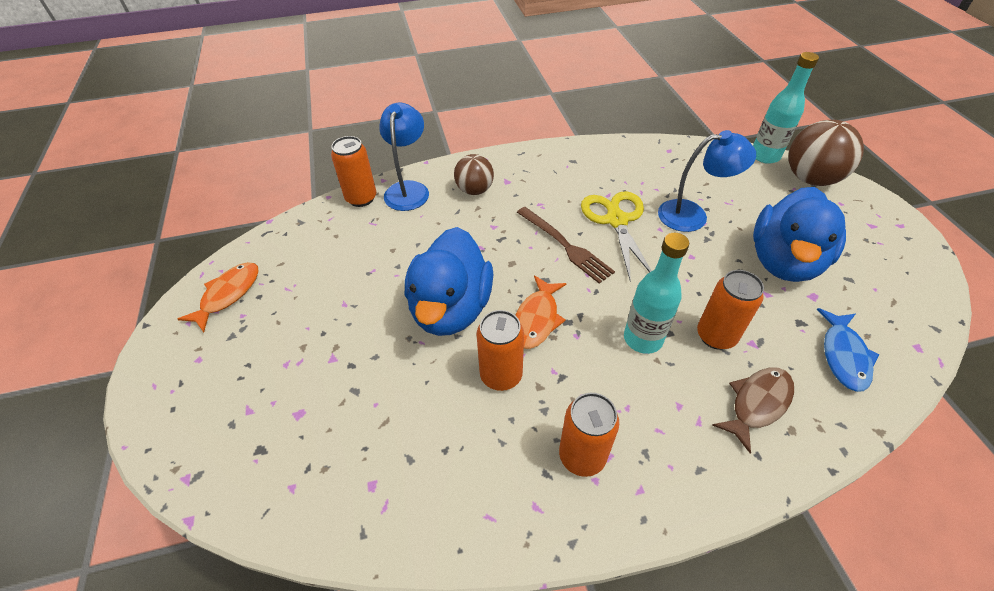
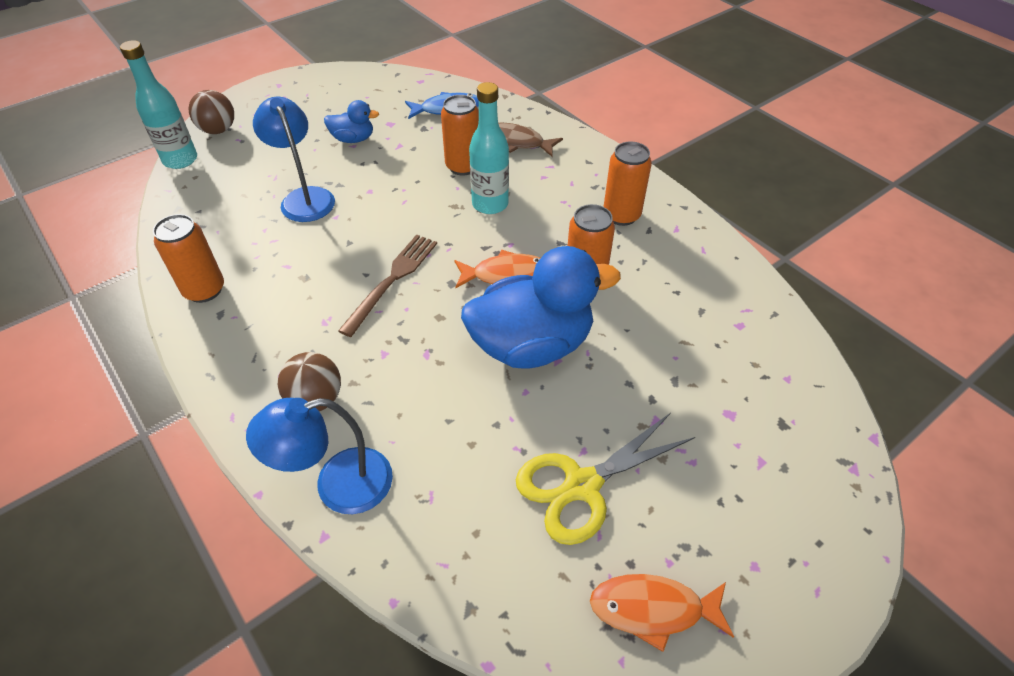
camera: 115 degrees left, 0 degrees up
(361, 198) = (381, 544): orange can -> orange can (204, 290)
(616, 220) = (333, 250): yellow scissors -> yellow scissors (581, 486)
(784, 261) = (353, 139): blue duck -> blue duck, size x0.48
(810, 179) = (218, 130): brown ball -> brown ball, size x0.63

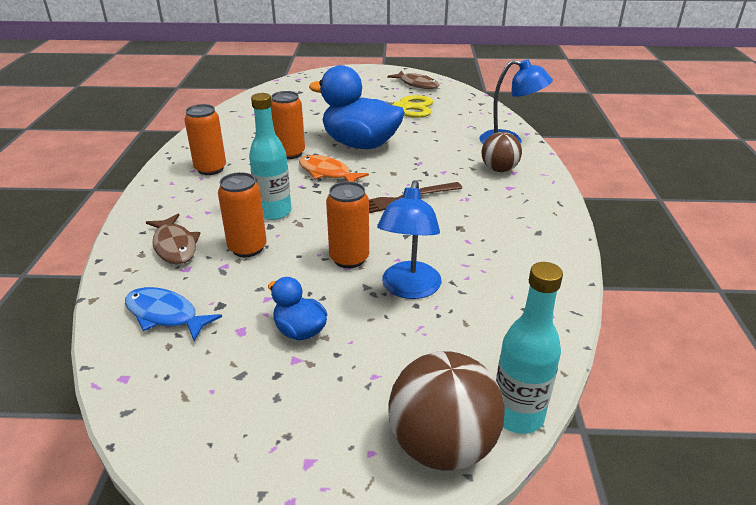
camera: 140 degrees left, 15 degrees down
(204, 290) = (544, 252): orange can -> orange can (349, 259)
(218, 130) = (442, 445): brown ball -> brown ball, size x1.58
(653, 609) = (417, 84): orange fish -> brown fish

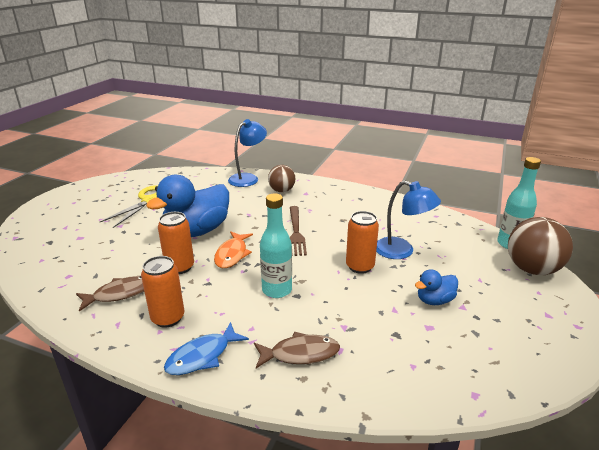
camera: 70 degrees left, 5 degrees down
(165, 315) = (402, 366): blue fish -> blue fish (202, 356)
(247, 248) = (324, 311): orange can -> none
(327, 173) = (232, 254): orange fish -> orange fish turned 45 degrees counterclockwise
(417, 84) = (115, 186): brown fish -> brown fish (120, 294)

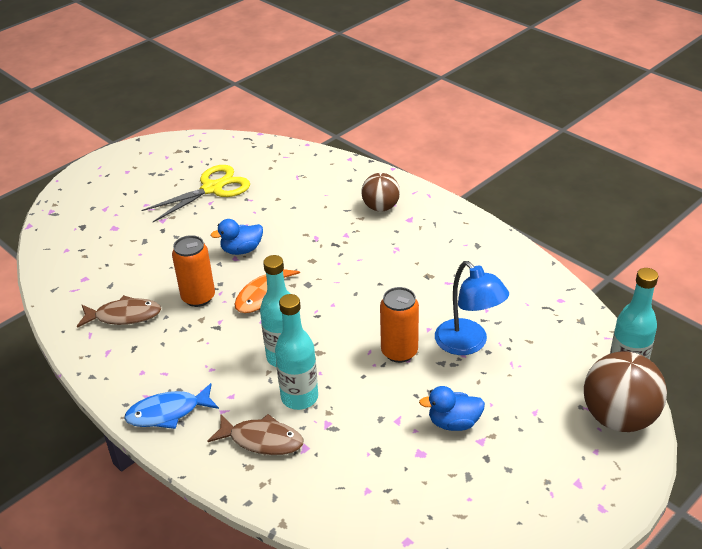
camera: 25 degrees right, 10 degrees up
(168, 318) = (156, 359): orange can -> none
(197, 231) = (242, 250): blue duck -> blue duck, size x0.48
(248, 178) = (350, 175): blue lamp -> none
(296, 232) = (356, 281): brown fork -> none
(309, 314) = (299, 397): none -> turquoise bottle

